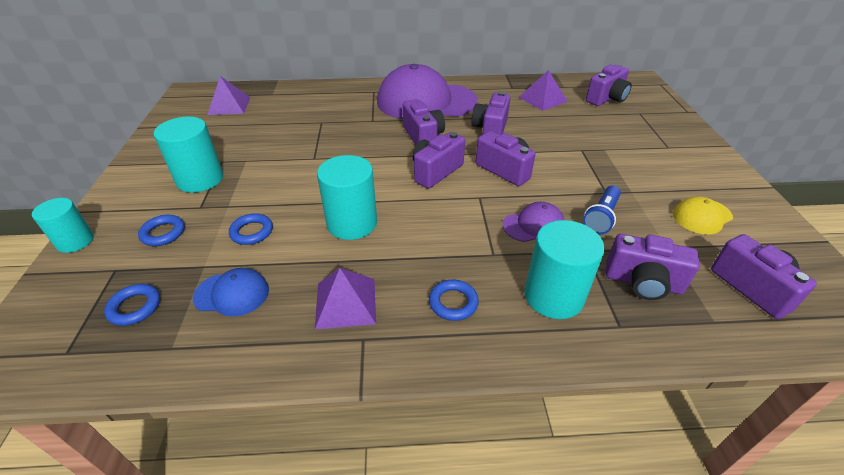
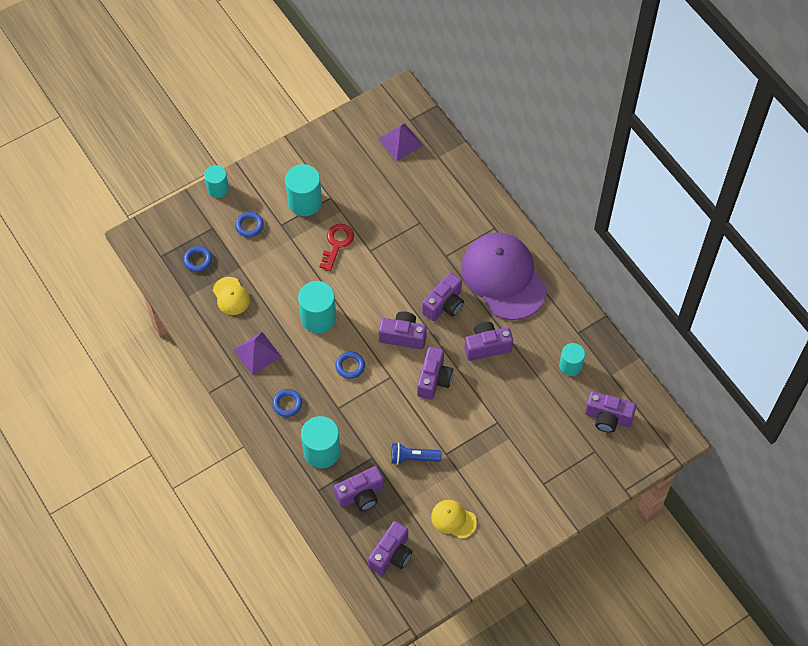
camera: 60 degrees right, 20 degrees up
(232, 294) = (231, 296): blue cap -> yellow cap
(252, 232) = (278, 270): blue ring -> blue ring (350, 366)
(278, 176) = (337, 244): none -> red key
(533, 225) = (379, 420): purple cap -> none
(542, 99) = (570, 366): purple pyramid -> turquoise cylinder
(643, 282) = (361, 495): purple camera -> purple camera turned 105 degrees counterclockwise

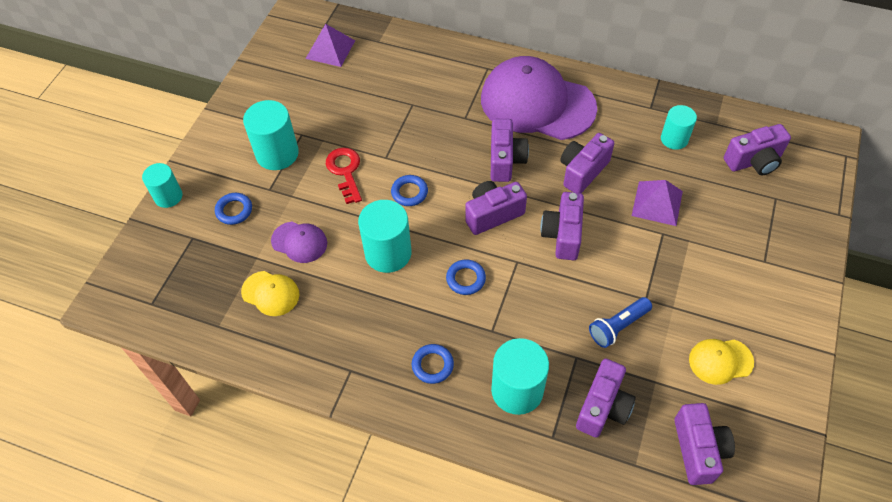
camera: 35 degrees left, 5 degrees down
(198, 260) = (201, 280): blue ring -> blue ring (409, 192)
(257, 353) = (350, 334): purple pyramid -> purple pyramid (657, 203)
(272, 274) = (299, 242): none -> purple cap
(434, 379) = (562, 235): purple camera -> purple camera turned 150 degrees counterclockwise

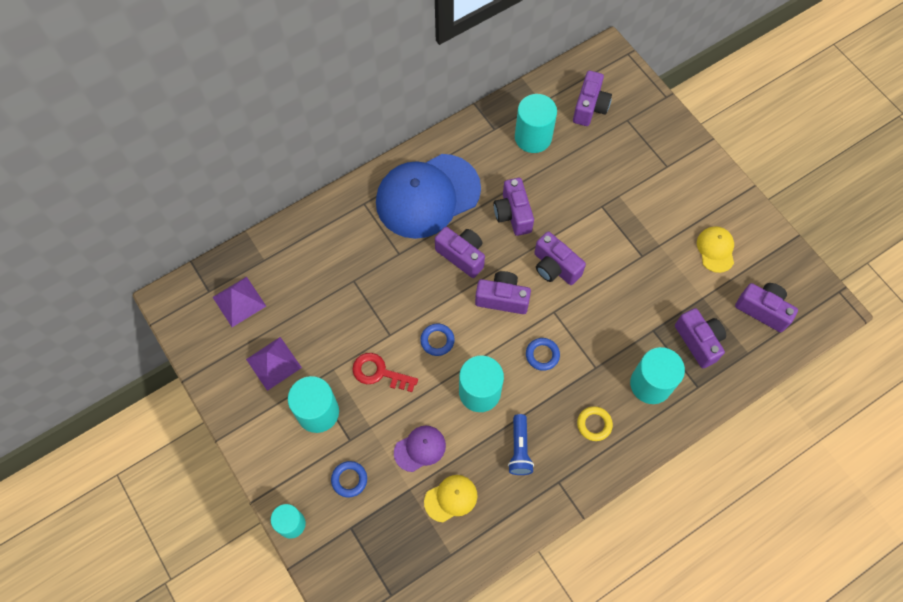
camera: 55 degrees left, 10 degrees up
(432, 365) = (594, 424): blue ring -> yellow ring
(493, 214) = (502, 298): purple camera -> purple camera turned 90 degrees clockwise
(537, 103) = (427, 196): purple cap -> blue cap
(618, 327) = (650, 288): blue flashlight -> blue flashlight (519, 449)
(657, 203) = (576, 190): purple pyramid -> purple pyramid (273, 363)
(674, 139) = (533, 137): turquoise cylinder -> turquoise cylinder, size x1.57
(720, 361) = (715, 249): yellow cap -> yellow cap turned 150 degrees clockwise

